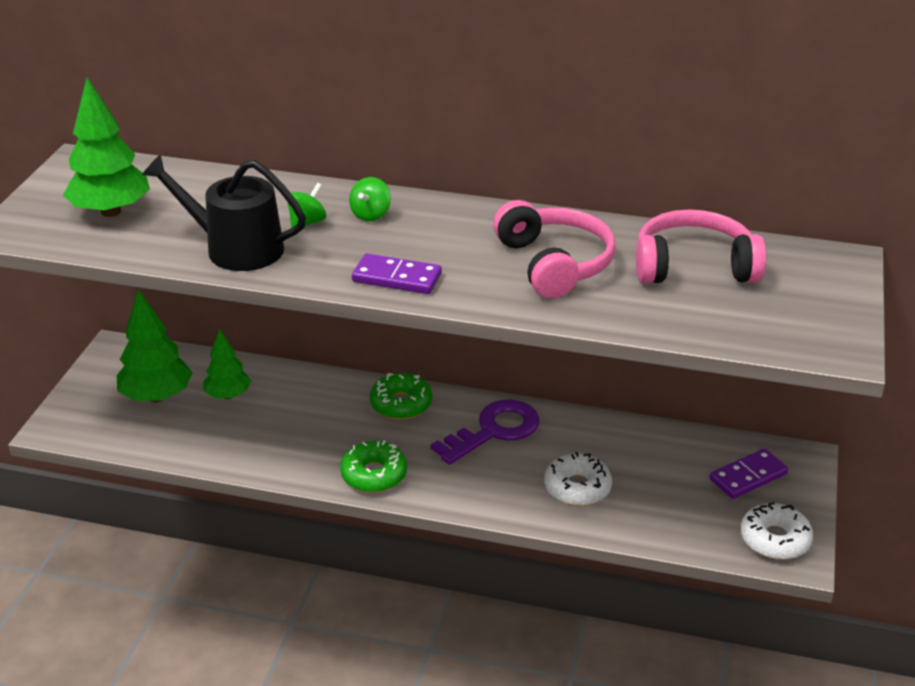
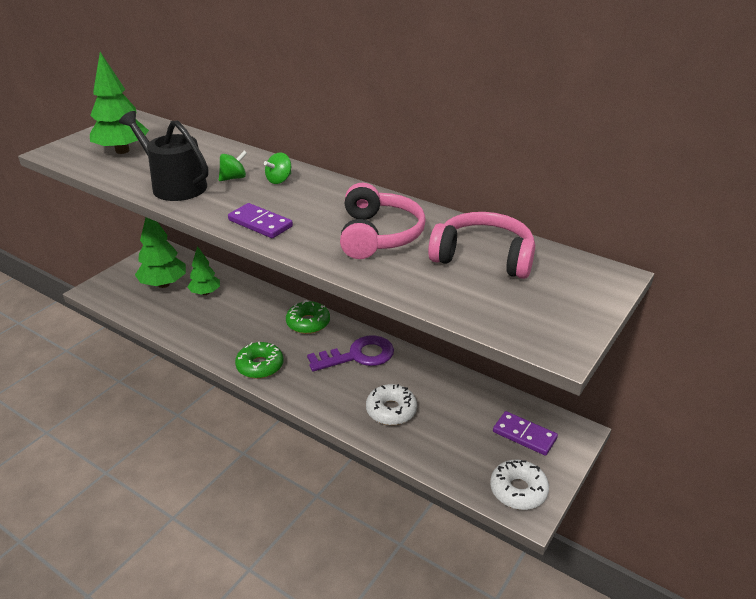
camera: 20 degrees right, 0 degrees up
(748, 477) = (524, 435): purple domino -> purple domino turned 45 degrees clockwise

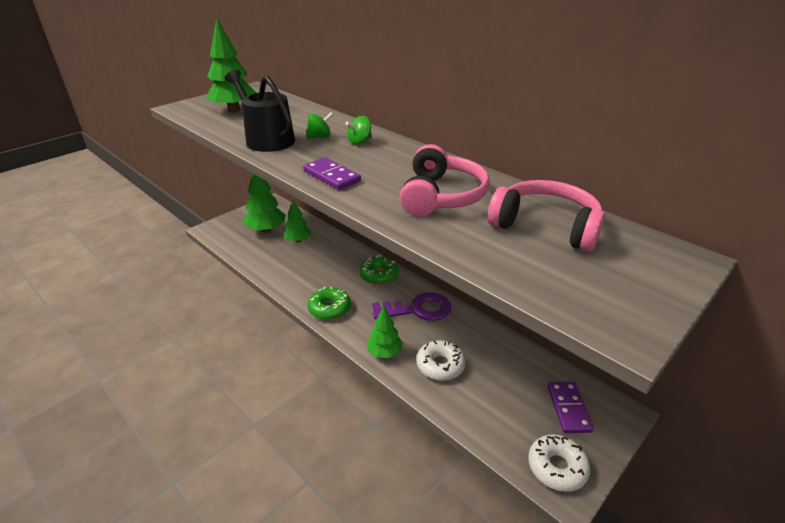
camera: 10 degrees right, 0 degrees up
(330, 404) = (384, 352): none -> green tree
(524, 435) = (568, 408): purple domino -> purple domino turned 45 degrees clockwise

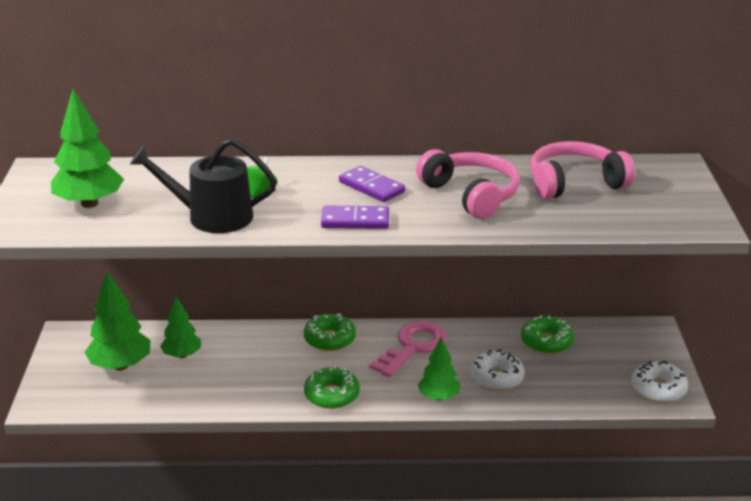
camera: 45 degrees left, 5 degrees down
(359, 141) = (308, 179): green spinning top -> none
(418, 309) = (413, 347): purple key -> pink key
(514, 364) = (546, 342): none -> green donut
(568, 408) = (619, 348): purple domino -> purple domino (371, 187)

